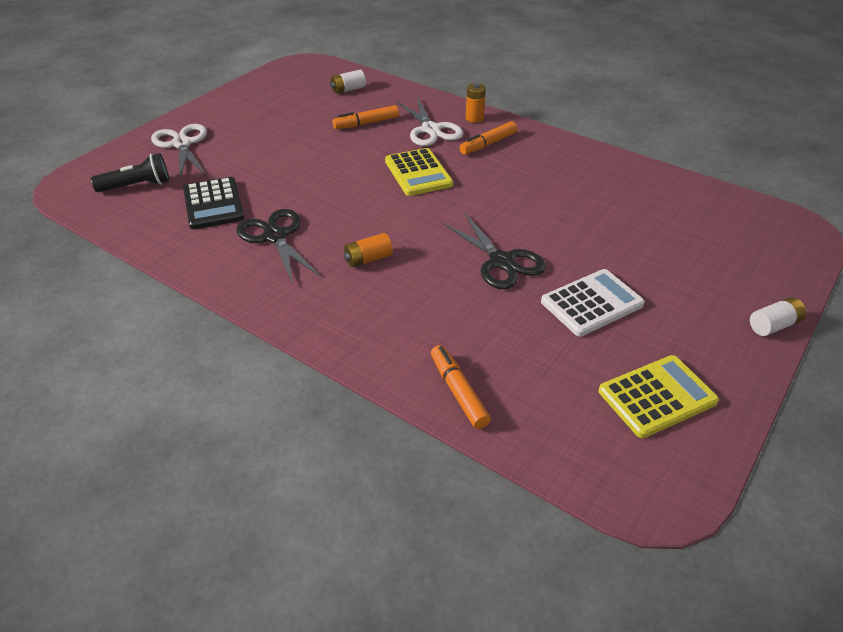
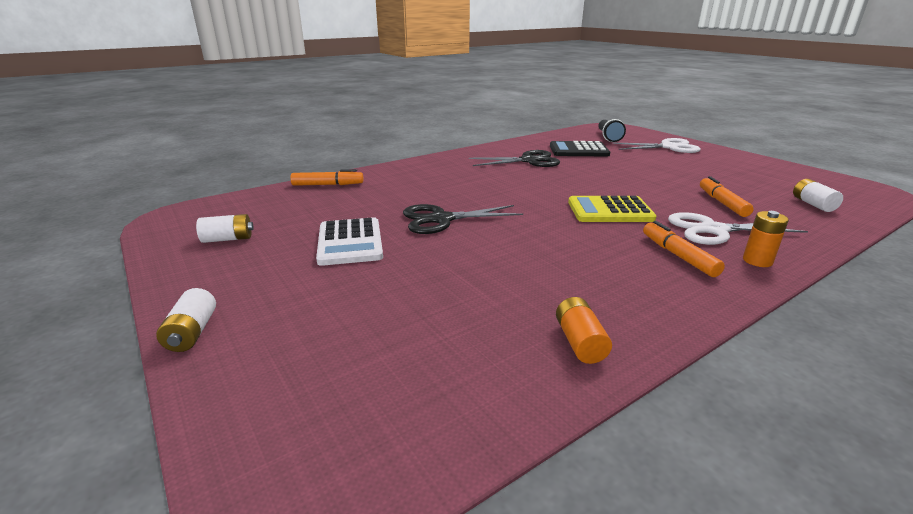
camera: 110 degrees right, 15 degrees down
(368, 259) = (483, 179): orange battery -> orange battery (580, 342)
(657, 396) = (228, 239): yellow calculator -> white battery

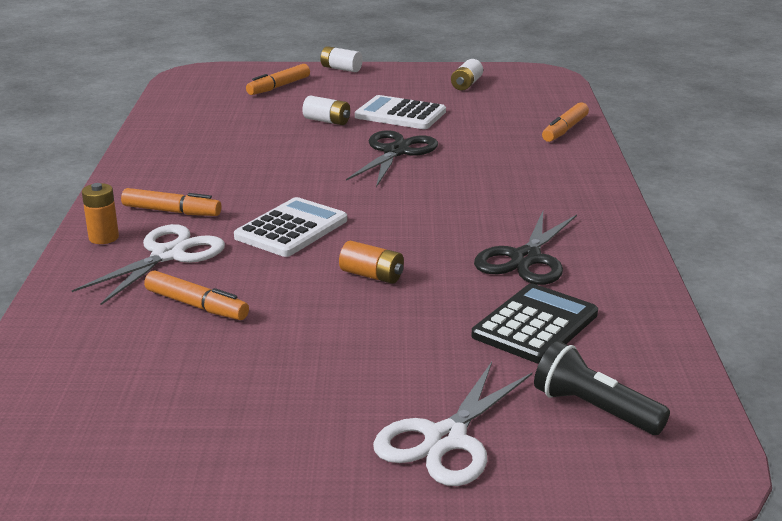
camera: 125 degrees right, 0 degrees up
(313, 350) = (278, 87): none -> orange marker
(580, 342) = (167, 138): orange battery -> orange battery (372, 275)
(610, 211) = (291, 229): yellow calculator -> white calculator
(813, 204) = (84, 368): white battery -> white battery (327, 121)

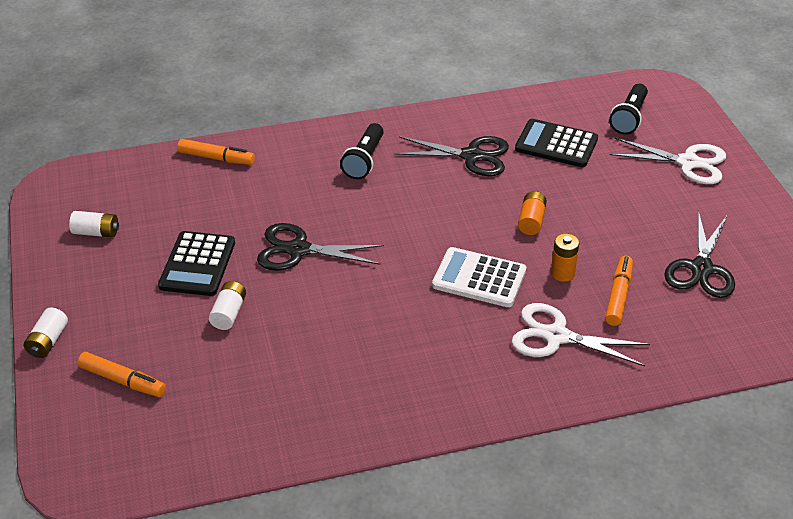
camera: 105 degrees left, 15 degrees up
(104, 238) = (548, 388): orange battery -> orange battery (562, 273)
(171, 211) = (480, 361): orange marker -> none
(195, 381) = (701, 268): none -> black scissors
(400, 114) = (198, 264): white calculator -> black calculator
(537, 195) = (364, 160): none -> black flashlight

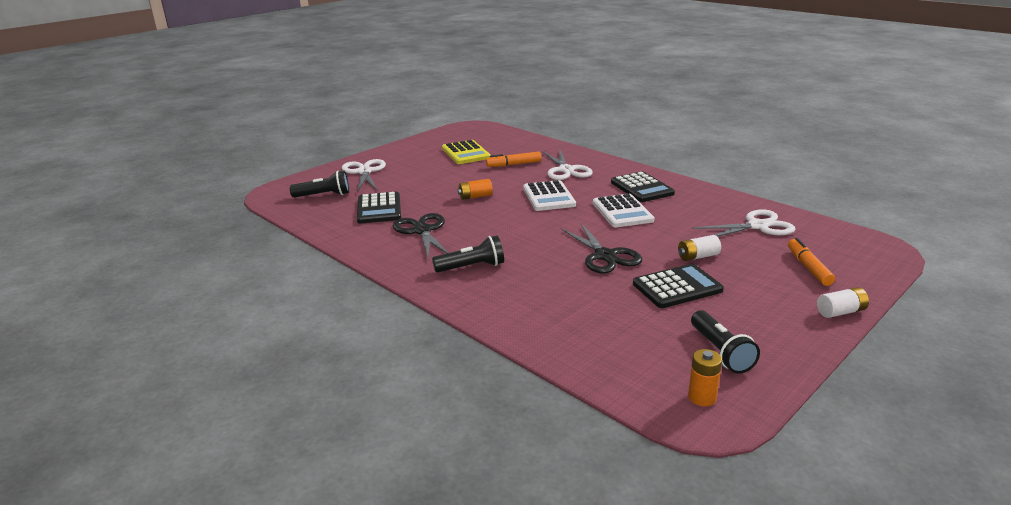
camera: 120 degrees left, 15 degrees down
(96, 232) = (720, 352): white battery -> black flashlight
(216, 158) = (547, 336): orange marker -> none
(234, 410) = (757, 226): none -> white scissors
(381, 317) = (622, 212): none -> white calculator
(432, 376) = (642, 188): none -> black calculator
(562, 273) = (513, 179): orange battery -> orange battery (702, 397)
(701, 268) = (466, 153): black scissors -> yellow calculator

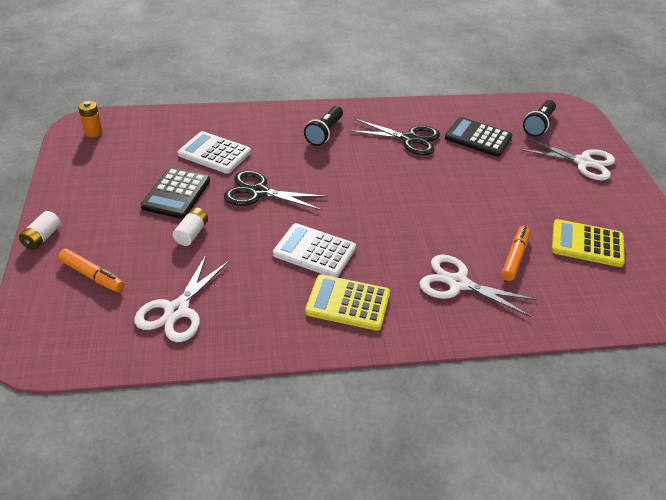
camera: 125 degrees right, 15 degrees up
(475, 197) = (450, 191): orange battery -> none
(549, 197) = (400, 230): white calculator -> white calculator (214, 153)
(642, 188) = (348, 303): black calculator -> yellow calculator
(720, 352) = (104, 162): black flashlight -> none

